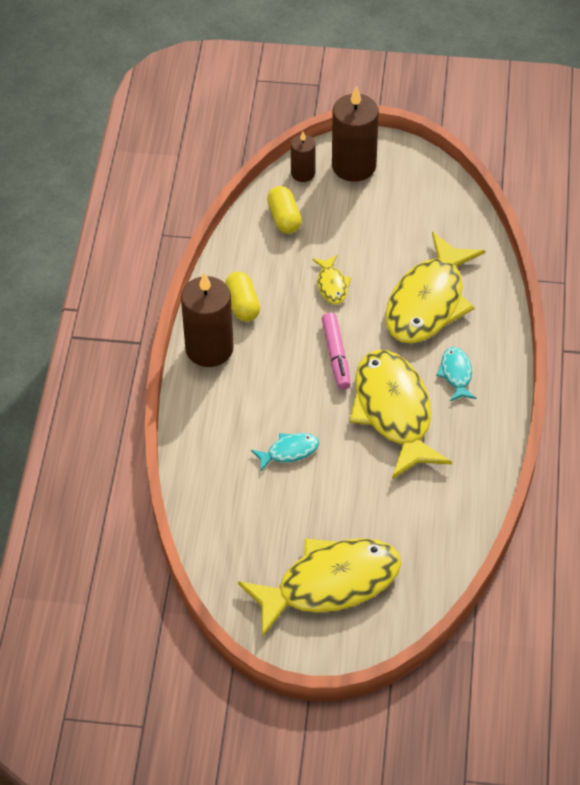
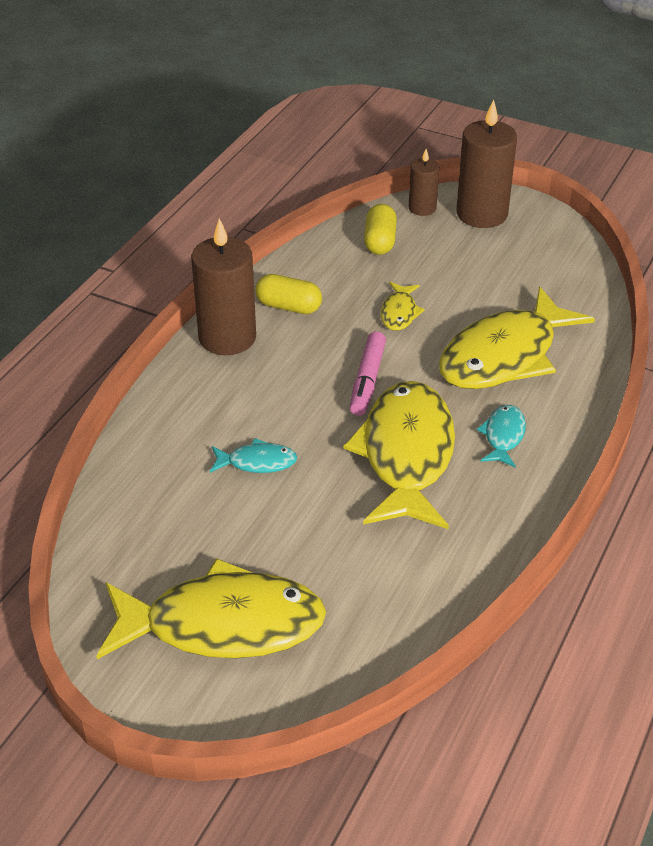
camera: 20 degrees right, 10 degrees down
(242, 305) = (289, 306): yellow capsule -> yellow capsule turned 75 degrees counterclockwise

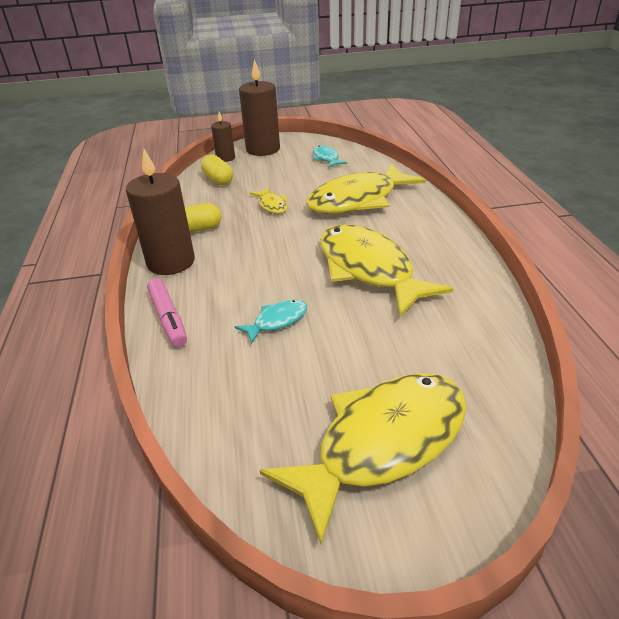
camera: 35 degrees left, 5 degrees down
(367, 380) = (294, 244): pink marker -> pink marker (168, 318)
(503, 436) = (409, 235): turquoise fish -> turquoise fish (326, 158)
(504, 356) = (358, 200): yellow fish -> yellow fish turned 45 degrees clockwise

